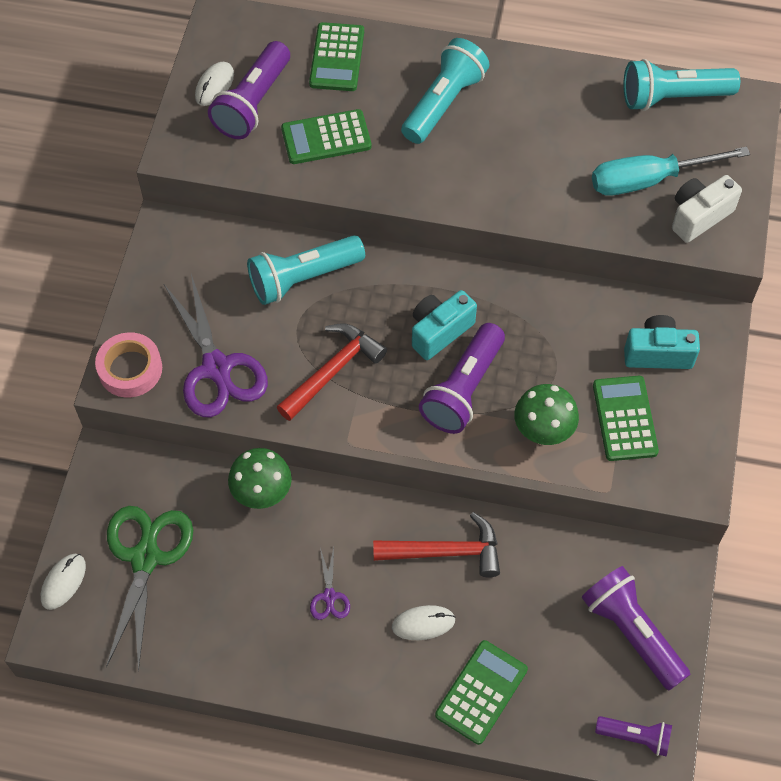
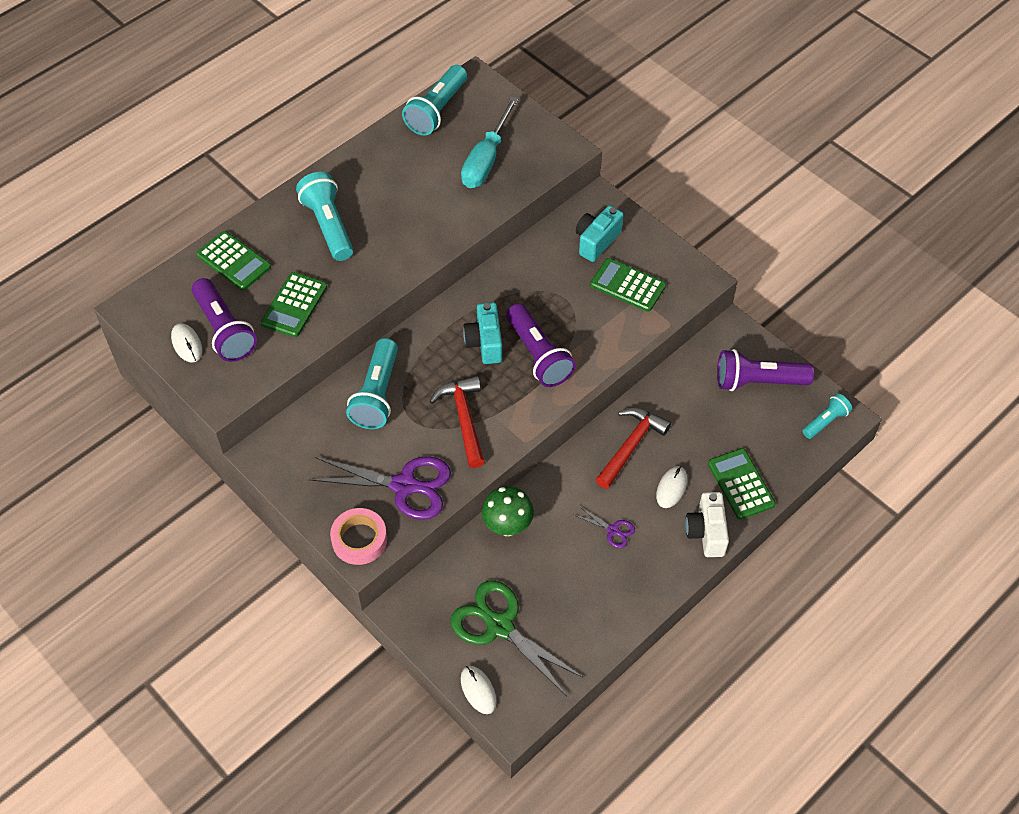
camera: 55 degrees left, 5 degrees down
(543, 432) = (603, 332): green mushroom -> none
(635, 737) = (825, 421): purple flashlight -> turquoise flashlight
(699, 216) = (534, 152): white camera -> white camera (706, 532)

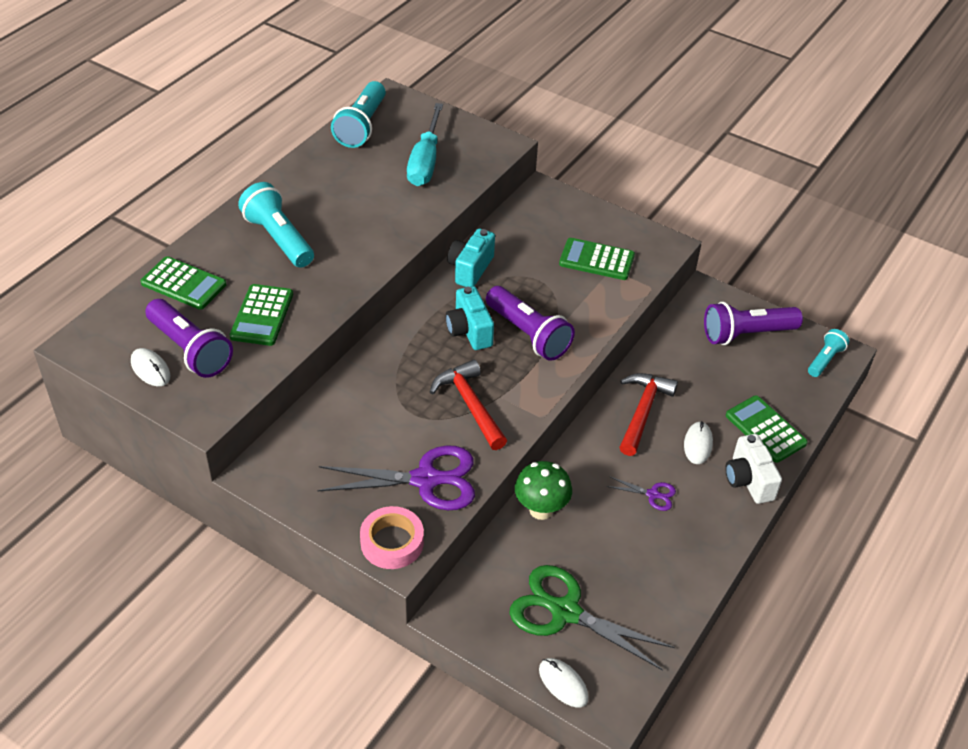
camera: 15 degrees left, 10 degrees down
(377, 394) = (369, 396): turquoise flashlight -> none
(596, 241) = (552, 226): turquoise camera -> turquoise camera (470, 269)

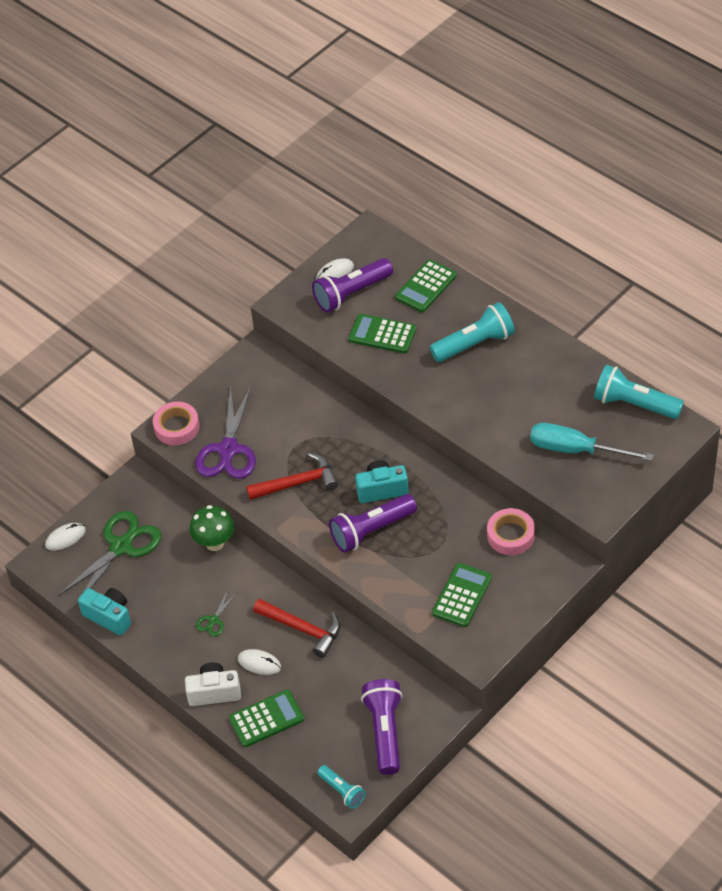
camera: 105 degrees right, 5 degrees up
(470, 269) = (460, 497): turquoise camera -> turquoise camera (109, 616)
(514, 230) = (510, 535): none -> pink tape
(652, 494) = (214, 620): purple scissors -> green scissors

